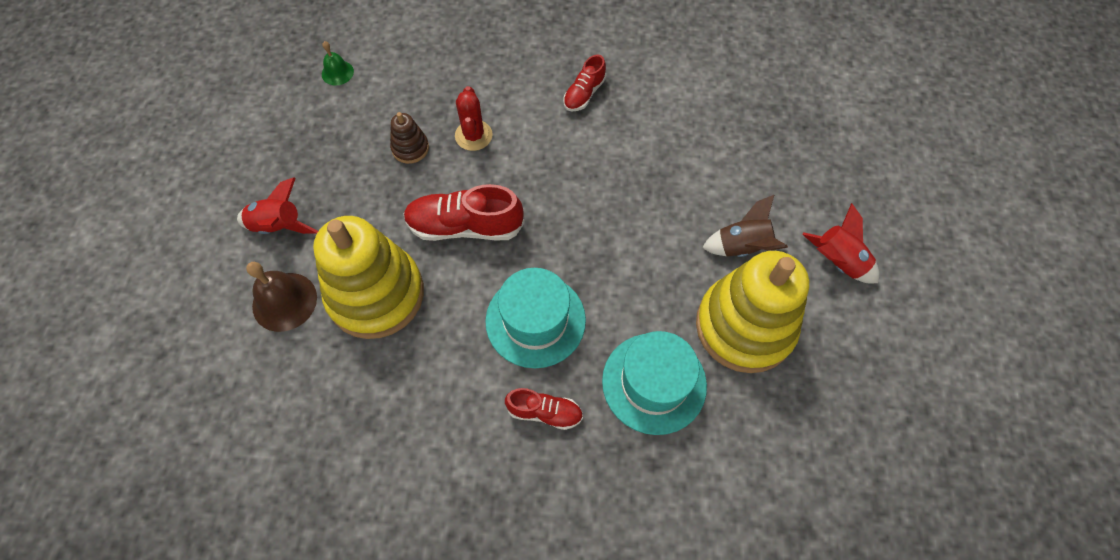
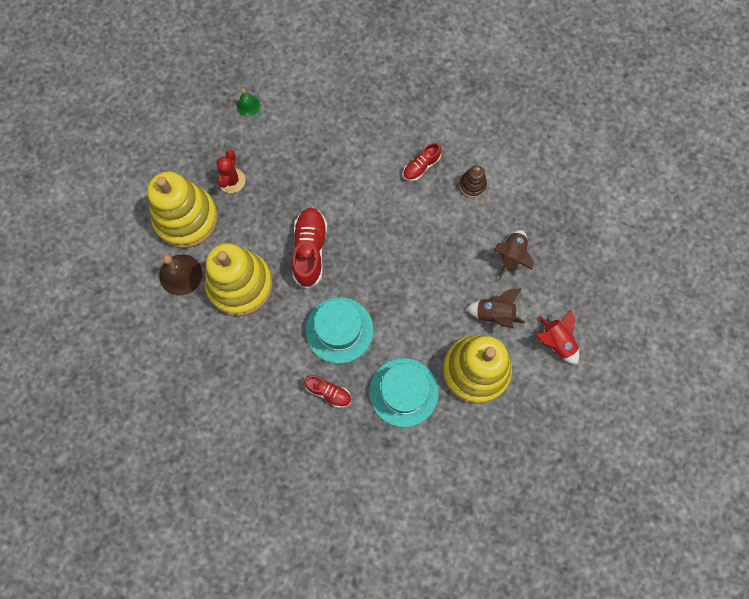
camera: 15 degrees right, 10 degrees up
(279, 226) = (186, 218): red rocket -> yellow stacking toy
(410, 148) = (286, 181): brown stacking toy -> brown stacking toy (472, 185)
(465, 226) = (310, 250): red shoe -> red shoe turned 75 degrees clockwise
(473, 135) = (333, 181): red cactus -> red cactus (231, 180)
(737, 170) = (511, 256): none -> brown rocket

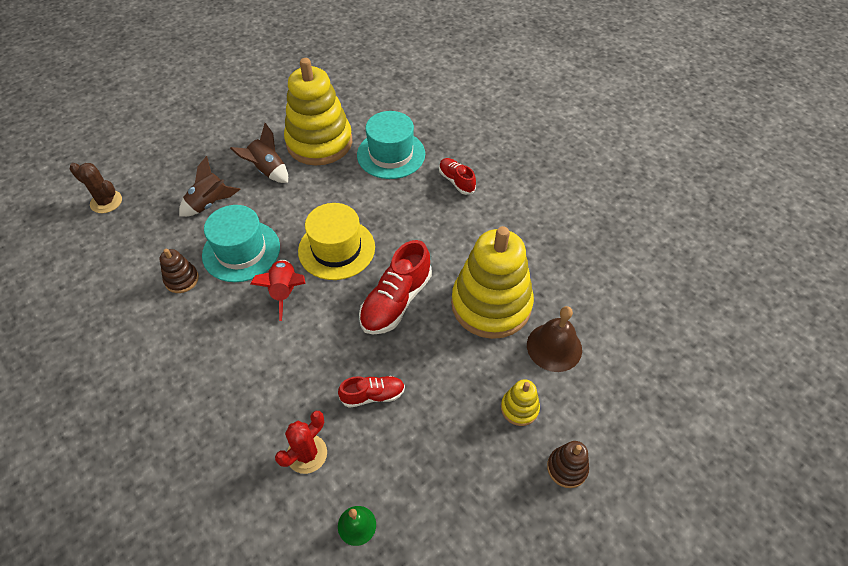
camera: 150 degrees left, 20 degrees down
(142, 196) = (567, 468): none -> brown stacking toy
(186, 218) = (519, 408): yellow stacking toy -> yellow stacking toy, size x0.43
(231, 180) = (438, 426): red cactus -> red cactus (307, 454)
(339, 330) = (414, 220): turquoise hat -> turquoise hat (241, 251)
(382, 270) = (336, 249): none -> yellow hat
(421, 167) = (214, 325): red shoe -> red shoe (373, 395)
(556, 342) = (238, 132): red rocket -> red rocket (285, 291)
(590, 213) = (106, 202): none -> brown cactus

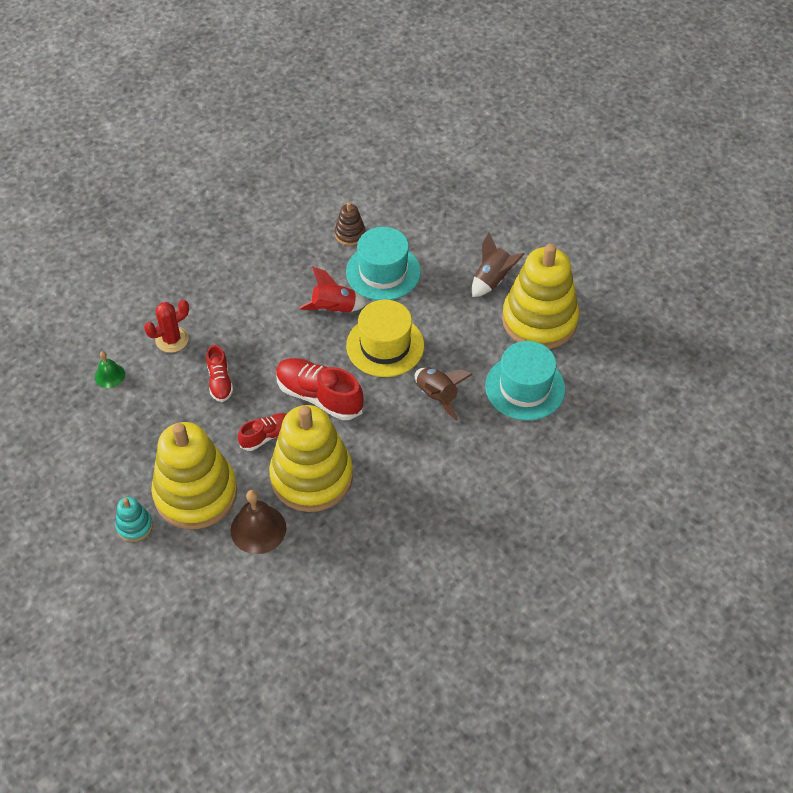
camera: 90 degrees right, 0 degrees up
(106, 202) = (443, 165): brown cactus -> none
(209, 203) = (444, 240): brown rocket -> brown rocket (437, 396)
(307, 454) = (172, 339): red cactus -> red cactus turned 75 degrees counterclockwise
(456, 181) = (485, 451): red shoe -> red shoe (266, 436)
(519, 408) = (195, 493): yellow stacking toy -> yellow stacking toy, size x2.34
(567, 468) = (134, 526): brown stacking toy -> turquoise stacking toy

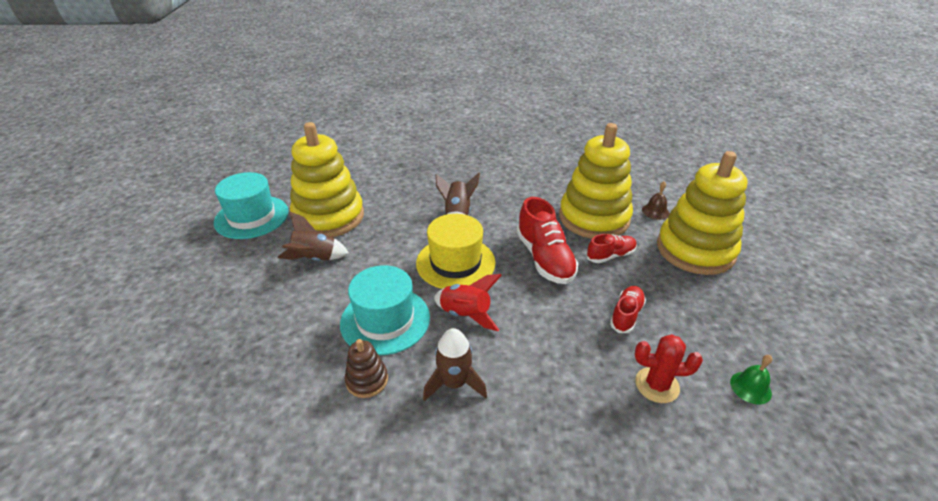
camera: 140 degrees left, 15 degrees down
(134, 526) = (759, 255): turquoise stacking toy -> none
(258, 529) = (655, 211): brown bell -> brown bell, size x0.59
(266, 436) = (610, 256): red shoe -> red shoe turned 150 degrees clockwise
(297, 264) = (454, 383): none -> brown rocket
(525, 387) = (396, 191): turquoise hat -> turquoise hat (252, 217)

